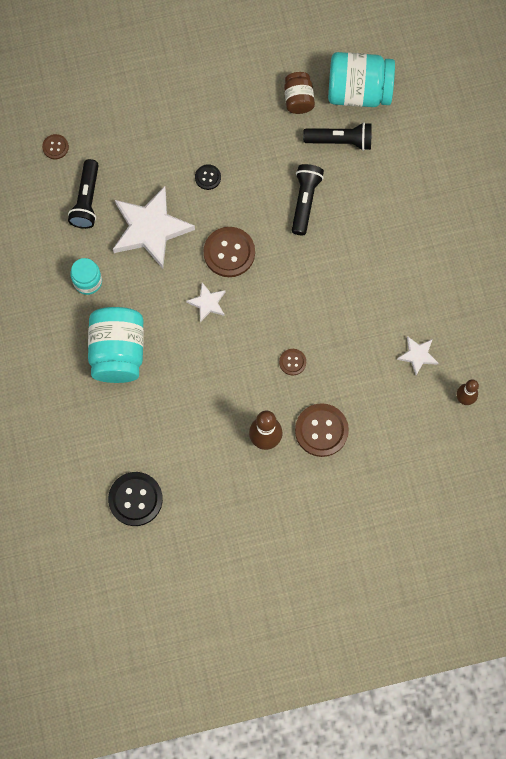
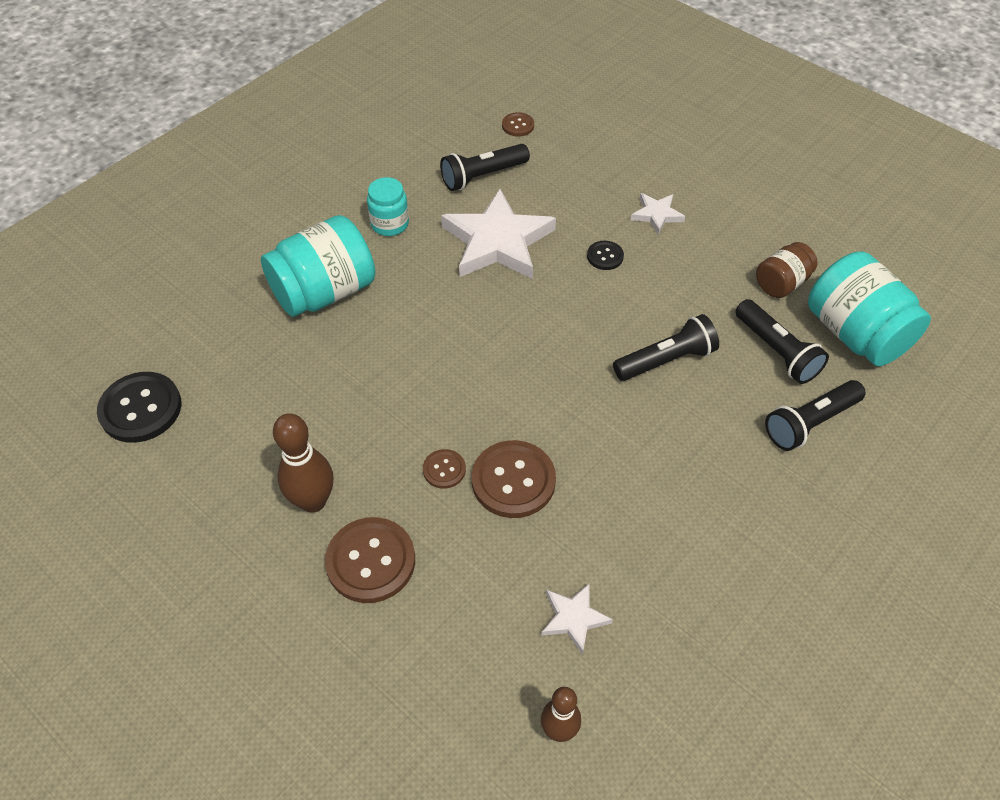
camera: 55 degrees right, 20 degrees down
(207, 303) = (452, 339): white star -> white star (656, 214)
(229, 253) = (533, 324): brown button -> brown button (513, 480)
(394, 162) = (810, 423): none -> black flashlight

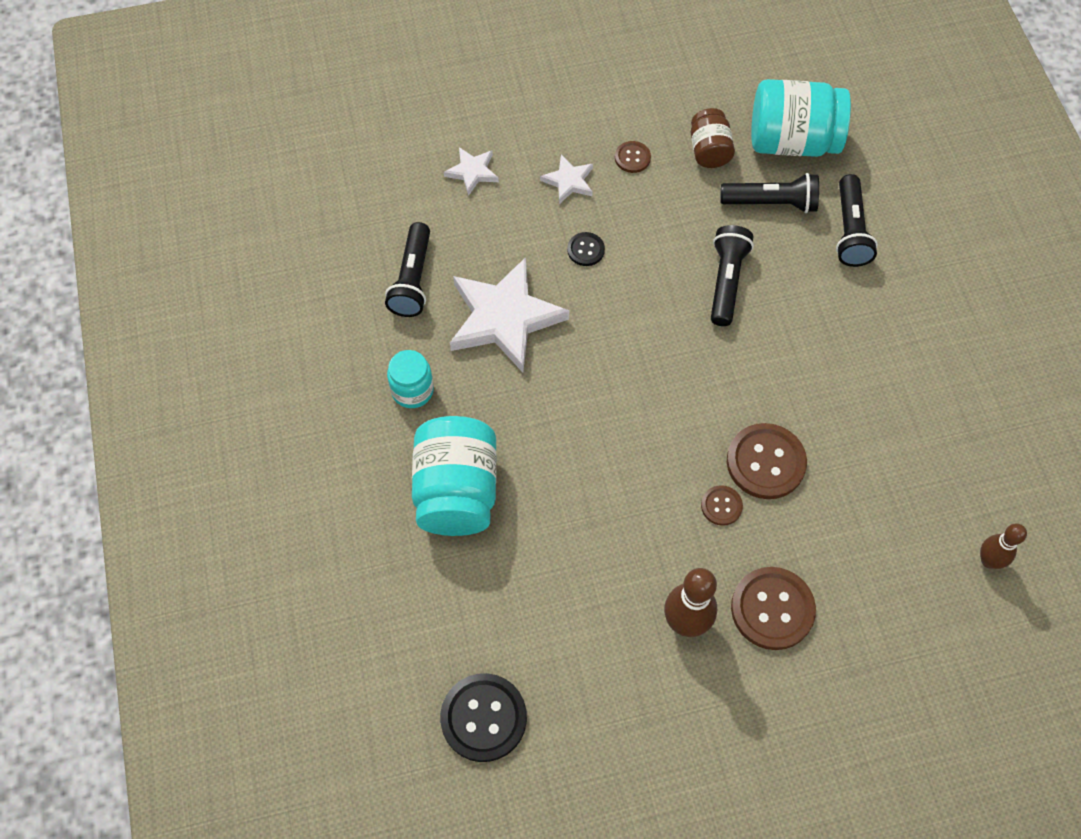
camera: 55 degrees left, 10 degrees up
(518, 125) = (369, 211): brown button -> brown button (632, 158)
(573, 618) = (910, 496): white star -> white star (472, 172)

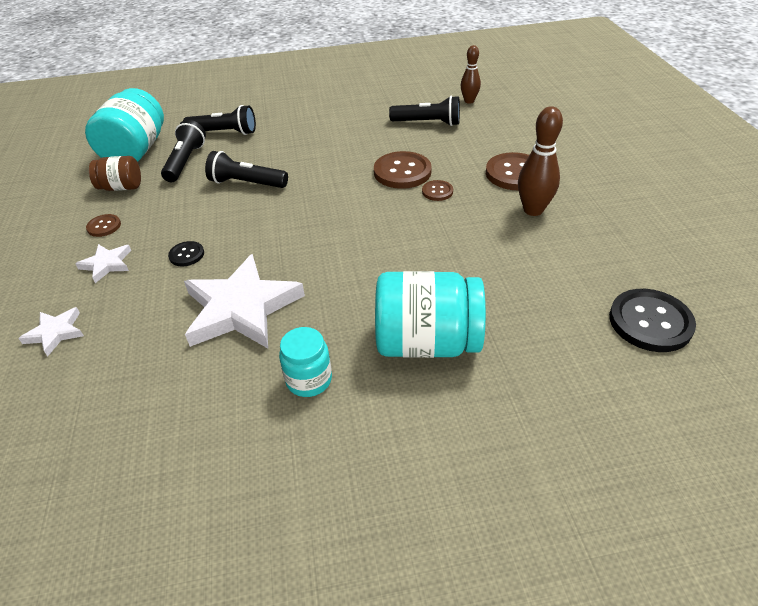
camera: 85 degrees left, 20 degrees down
(413, 279) = (169, 382): black flashlight -> black flashlight (427, 123)

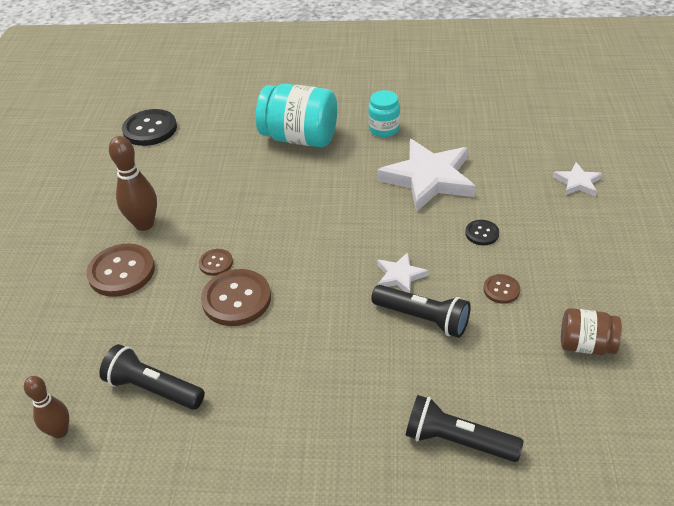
camera: 165 degrees left, 0 degrees up
(104, 226) = (582, 284): brown button -> brown button (501, 290)
(107, 264) = (559, 236): white star -> white star (400, 276)
(136, 151) = (592, 424): turquoise jar -> none
(185, 162) = (508, 379): black flashlight -> none

